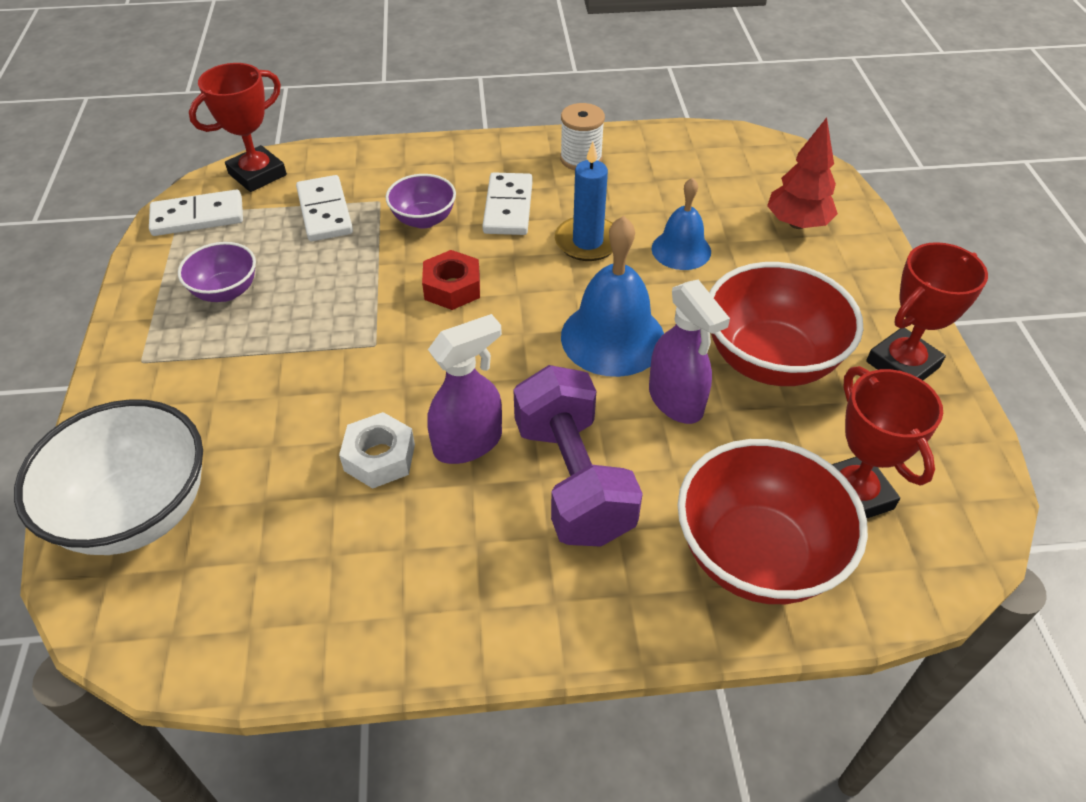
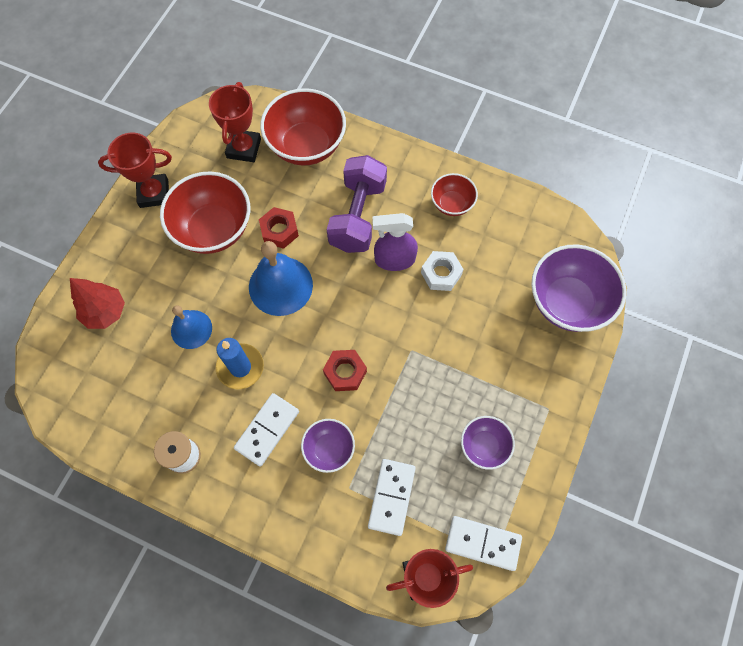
camera: 150 degrees left, 20 degrees up
(137, 512) = (567, 302): white bowl -> purple bowl
(417, 582) = (452, 204): none -> red bowl
(676, 401) = (279, 231): purple spray bottle -> red nut

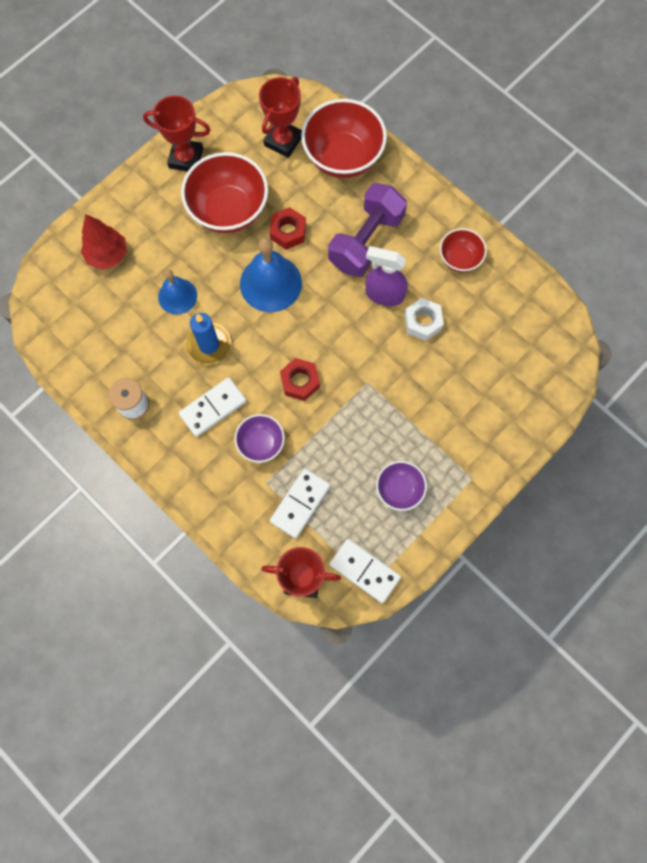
camera: 20 degrees right, 5 degrees up
(567, 302) = (531, 388): purple bowl -> none

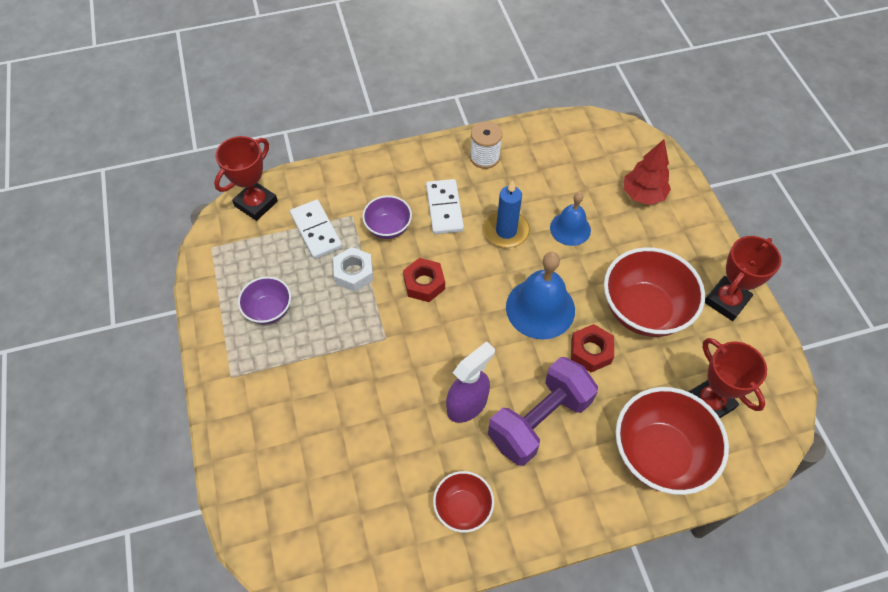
camera: 120 degrees right, 15 degrees down
(364, 571) = (226, 248): white domino -> none
(366, 241) = (539, 420): purple dumbbell -> purple dumbbell turned 75 degrees clockwise
(423, 322) = (414, 424): white nut -> white nut (354, 273)

